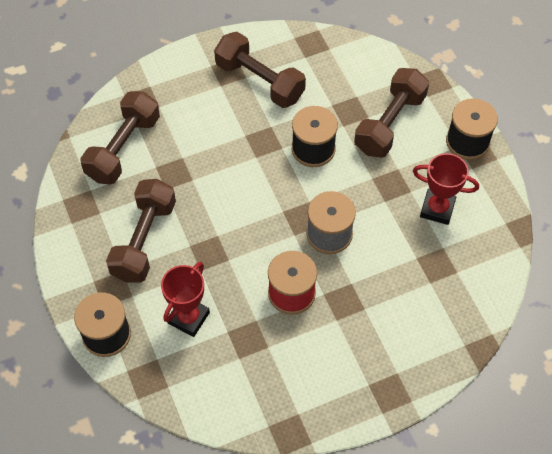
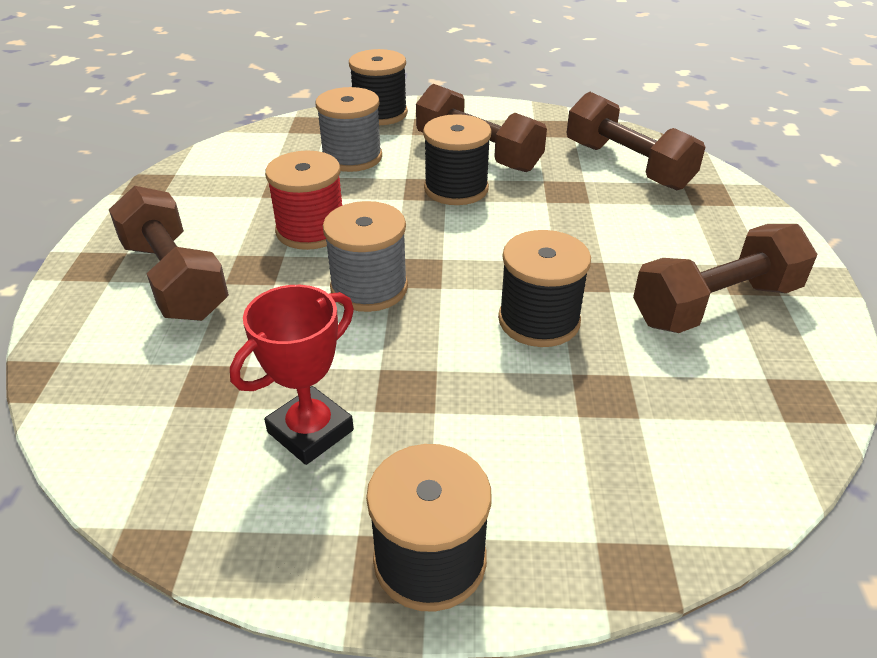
camera: 115 degrees right, 20 degrees down
(188, 318) = (352, 157): red trophy -> grey spool
(201, 234) = (456, 189): none -> black spool
(390, 123) = (547, 441): brown dumbbell -> brown dumbbell (175, 279)

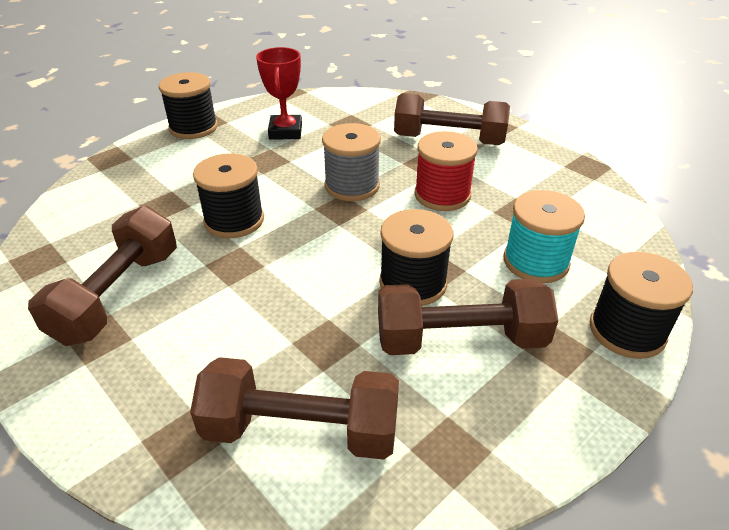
camera: 135 degrees right, 0 degrees up
(352, 157) = (535, 262): grey spool -> turquoise spool

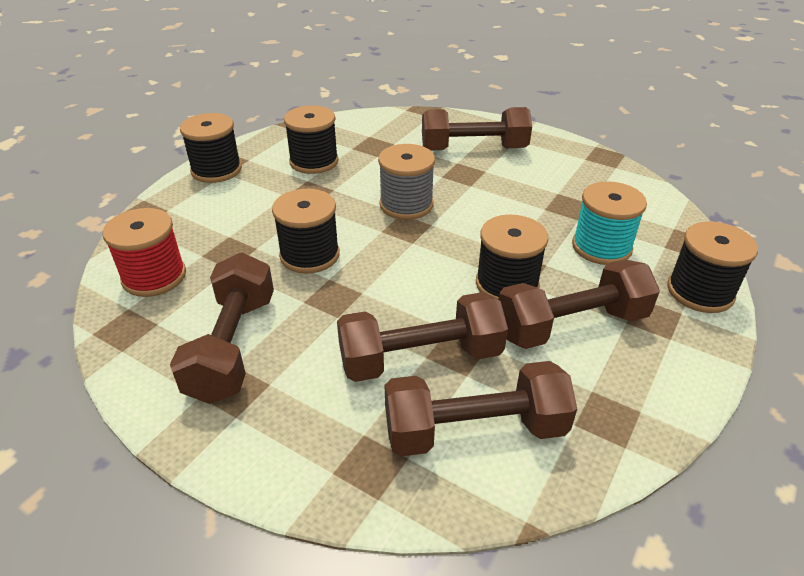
camera: 15 degrees left, 0 degrees up
(285, 132) = (314, 161): red trophy -> black spool
(285, 343) = (420, 358): none -> brown dumbbell
(442, 195) = (493, 201): red spool -> red spool (154, 277)

